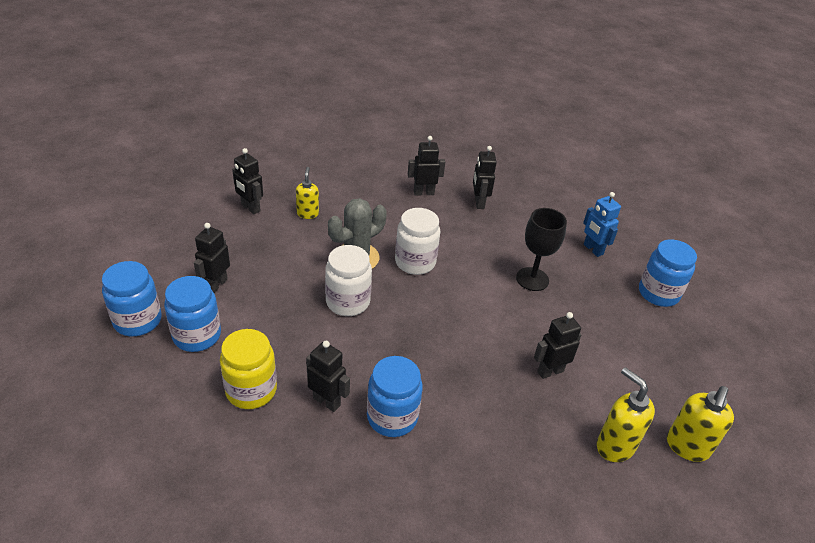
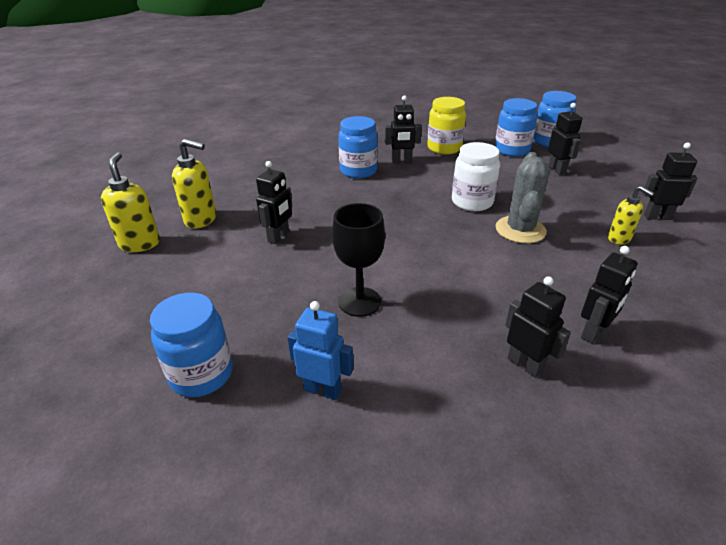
camera: 145 degrees right, 5 degrees down
(415, 262) = (476, 253): white jar -> none

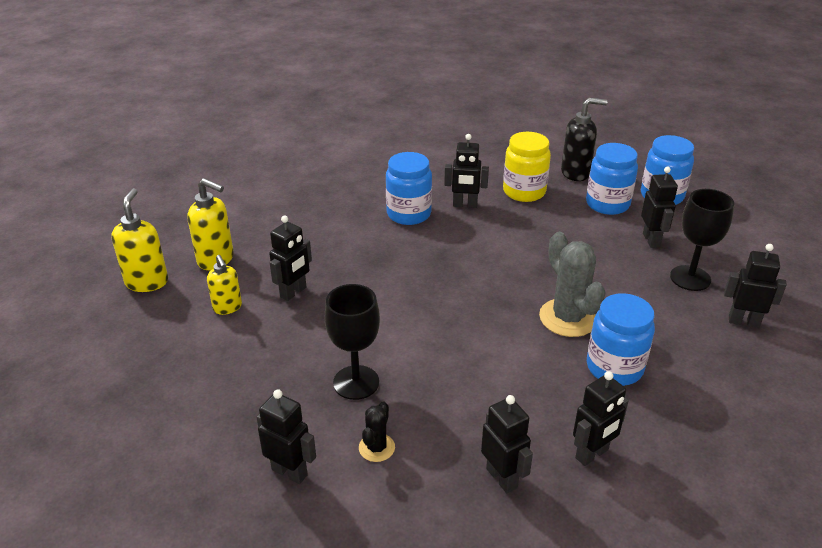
camera: 10 degrees right, 0 degrees up
(201, 374) = (179, 438): blue jar -> blue jar (614, 367)
(322, 390) = (290, 472): blue robot -> black robot
(399, 355) = (376, 448): none -> black cactus
(472, 202) = (527, 273): white jar -> none
(478, 133) = (575, 173): none -> black soap dispenser
(520, 230) = (568, 318): grey cactus -> grey cactus turned 45 degrees counterclockwise
(600, 192) = (690, 278): none -> black goblet
(619, 239) = (681, 345): yellow soap dispenser -> yellow soap dispenser (227, 307)

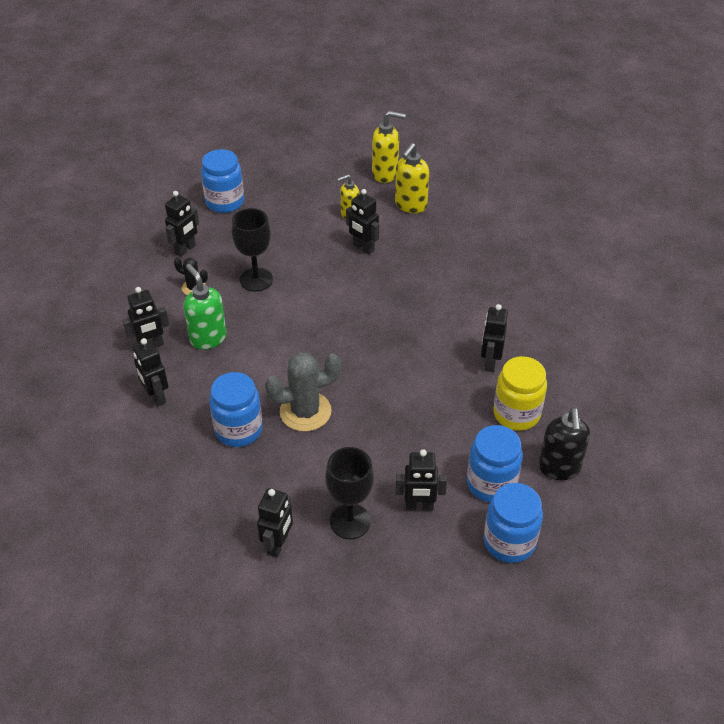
camera: 95 degrees right, 10 degrees up
(408, 214) = (474, 320): blue jar -> blue jar (225, 202)
(474, 416) = (208, 338): none -> green soap dispenser

